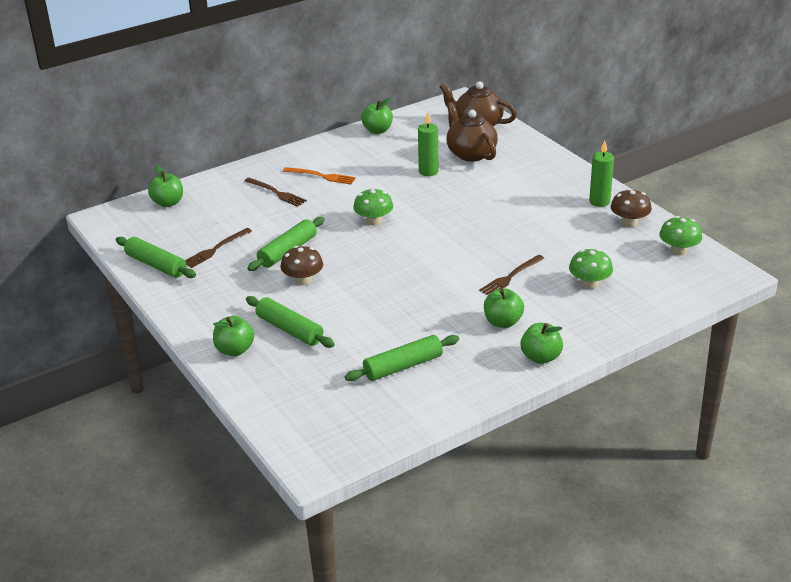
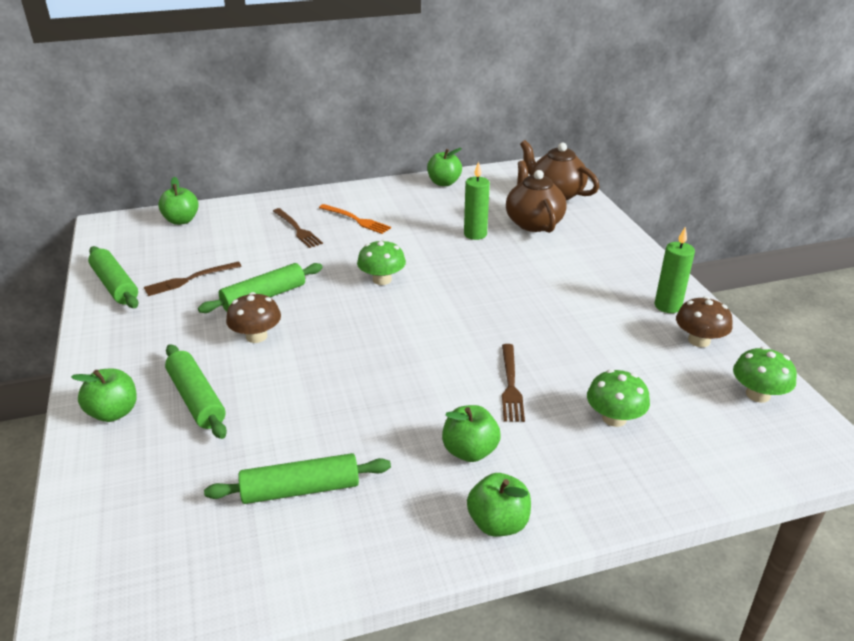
camera: 15 degrees right, 0 degrees up
(510, 277) = (510, 385): brown fork -> brown fork turned 60 degrees counterclockwise

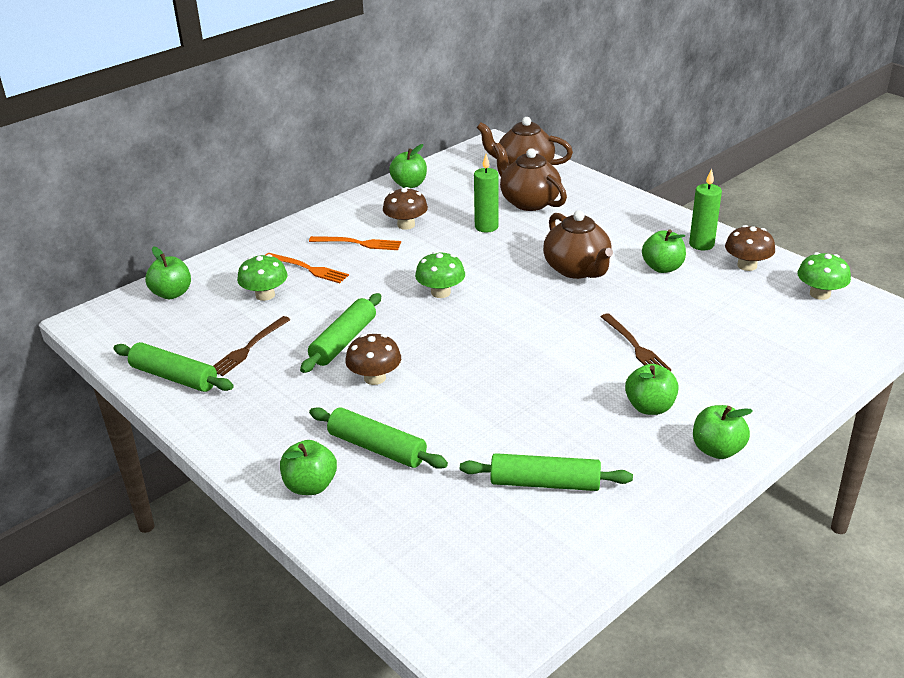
camera: 25 degrees left, 0 degrees up
(297, 229) = (308, 269): brown fork -> orange fork
(300, 489) = (545, 483): green rolling pin -> green rolling pin turned 45 degrees clockwise
(409, 215) = (406, 225): none -> brown mushroom
(522, 294) = (577, 269): none -> brown teapot
(607, 317) = (662, 268): none -> green apple
(614, 418) = (734, 345): green mushroom -> green mushroom (265, 295)

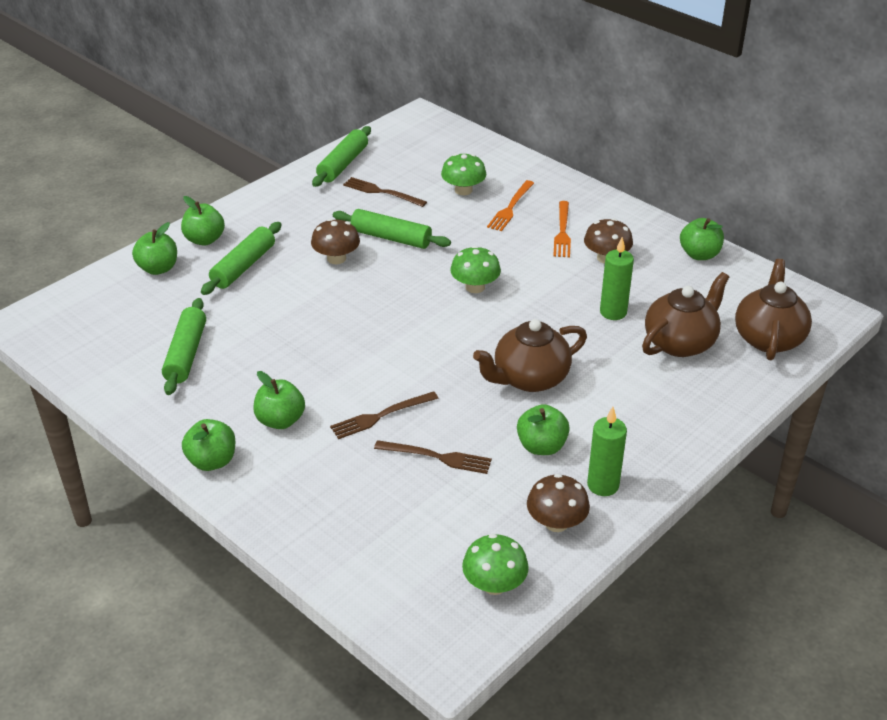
camera: 85 degrees right, 5 degrees up
(172, 293) = (462, 145): green apple -> green apple (158, 268)
(685, 317) = (437, 457): none -> brown fork

